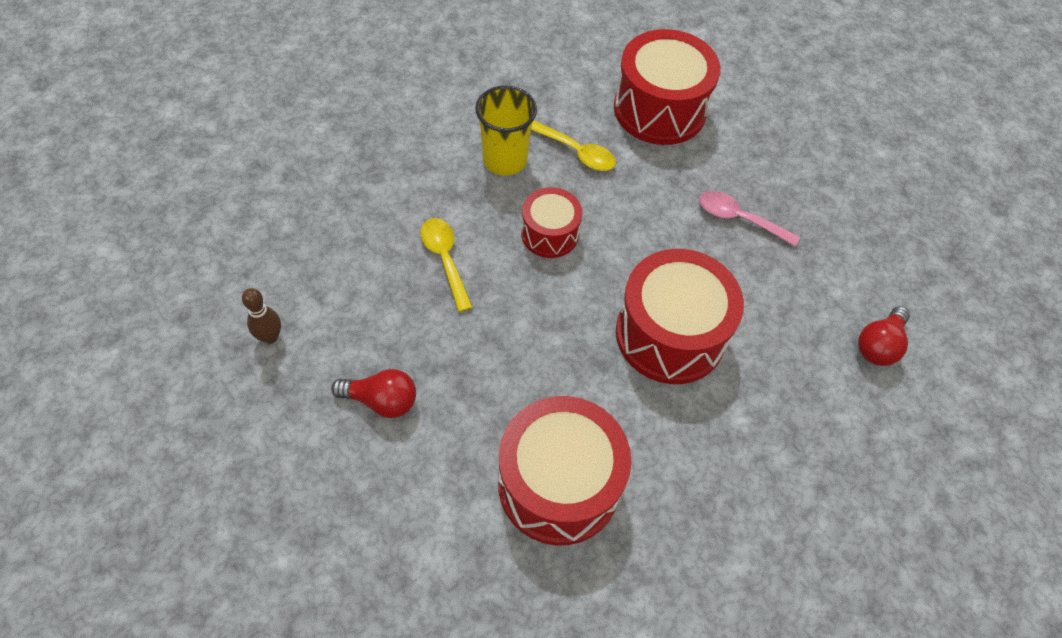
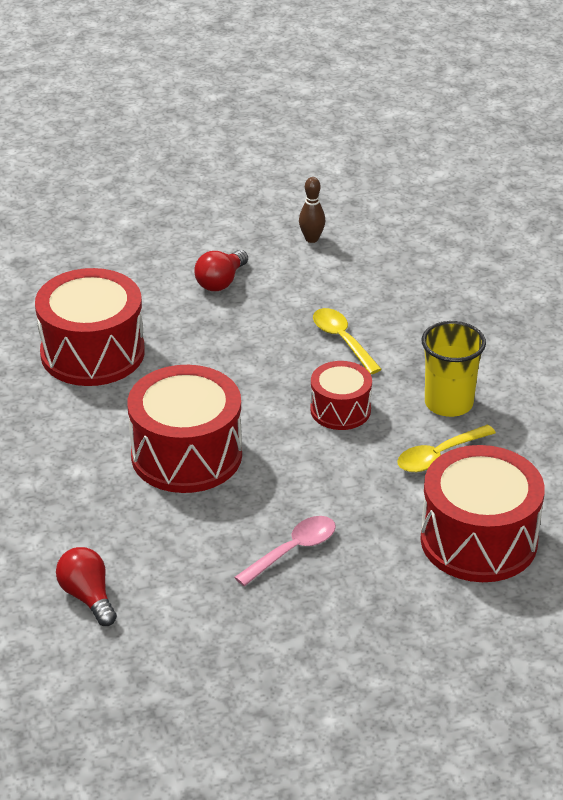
camera: 115 degrees right, 20 degrees down
(445, 259) = (342, 340): yellow spoon -> yellow spoon turned 120 degrees counterclockwise

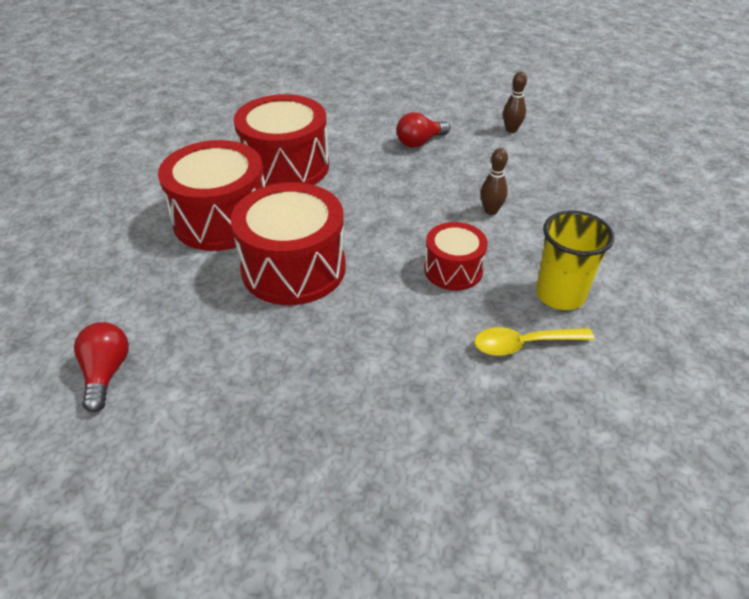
camera: 25 degrees right, 5 degrees up
(293, 550) = (320, 395): pink spoon -> none
(342, 340) = (491, 211): yellow spoon -> brown bowling pin
(479, 540) = (519, 457): red drum -> red drum (221, 219)

